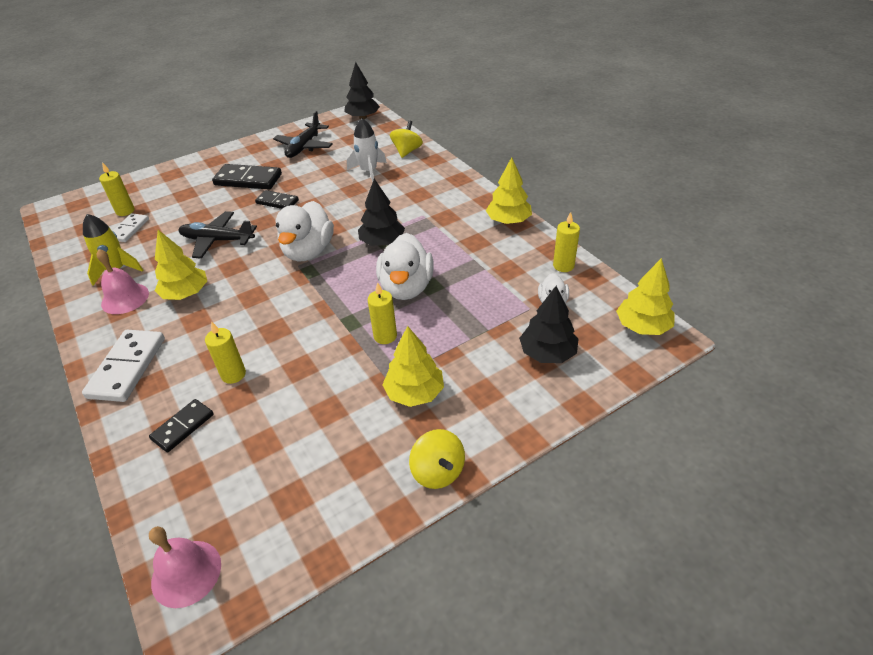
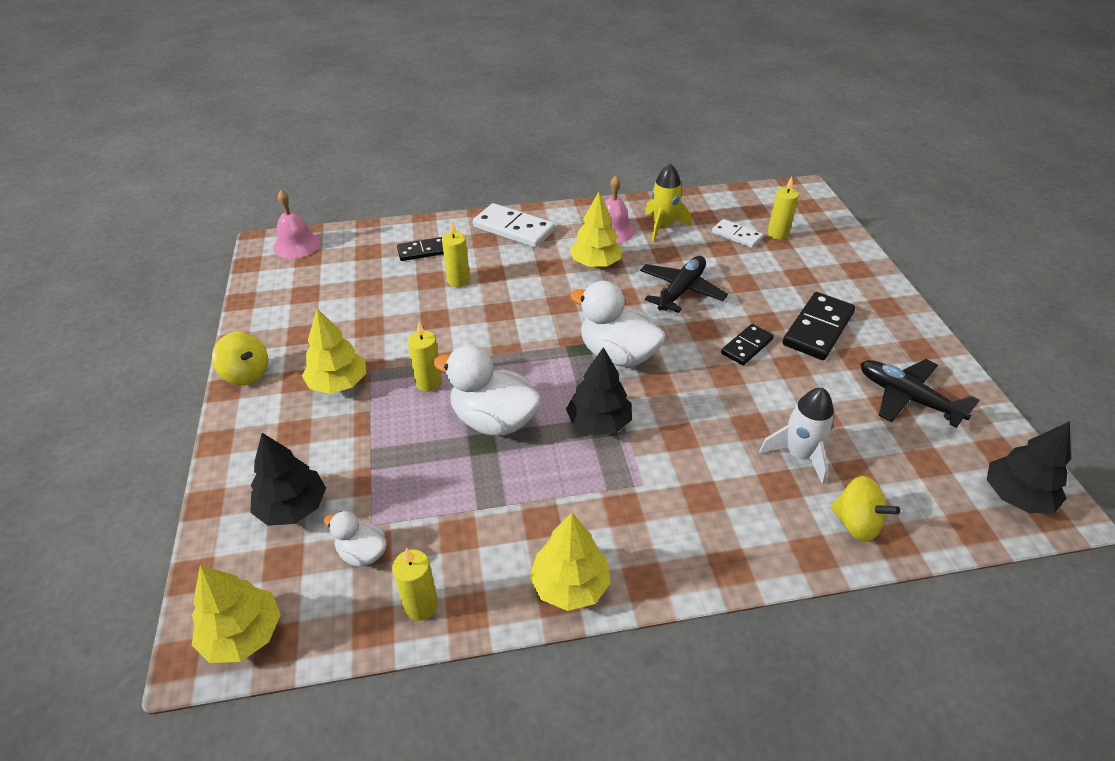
camera: 110 degrees right, 0 degrees up
(183, 427) = (422, 251): black domino -> black domino turned 75 degrees counterclockwise
(438, 471) = (246, 374): yellow spinning top -> yellow spinning top turned 135 degrees counterclockwise

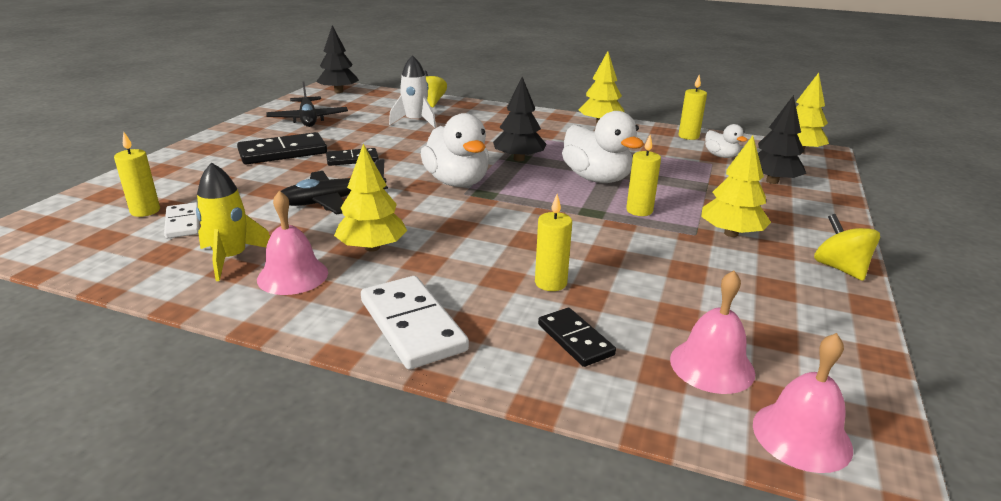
camera: 150 degrees left, 15 degrees down
(342, 263) = (712, 365): none -> pink bell
(422, 251) = (575, 339): black domino -> black domino turned 45 degrees clockwise

